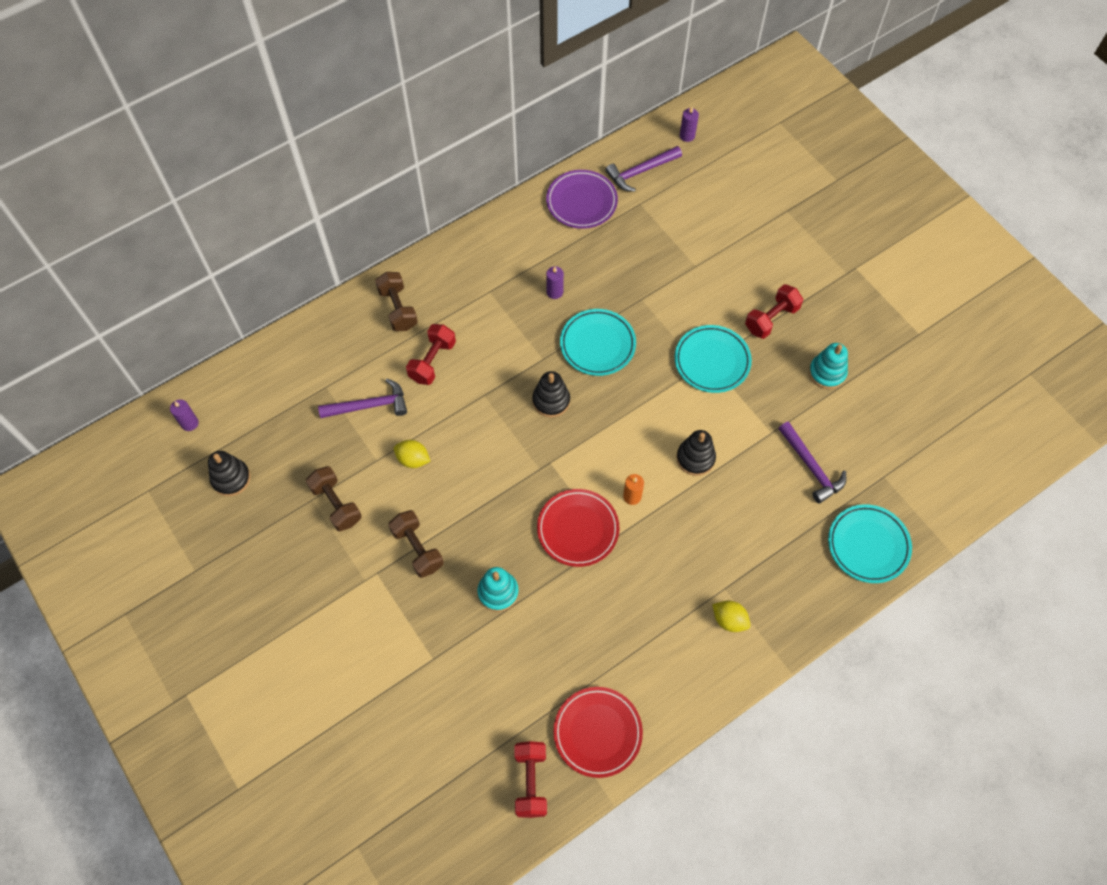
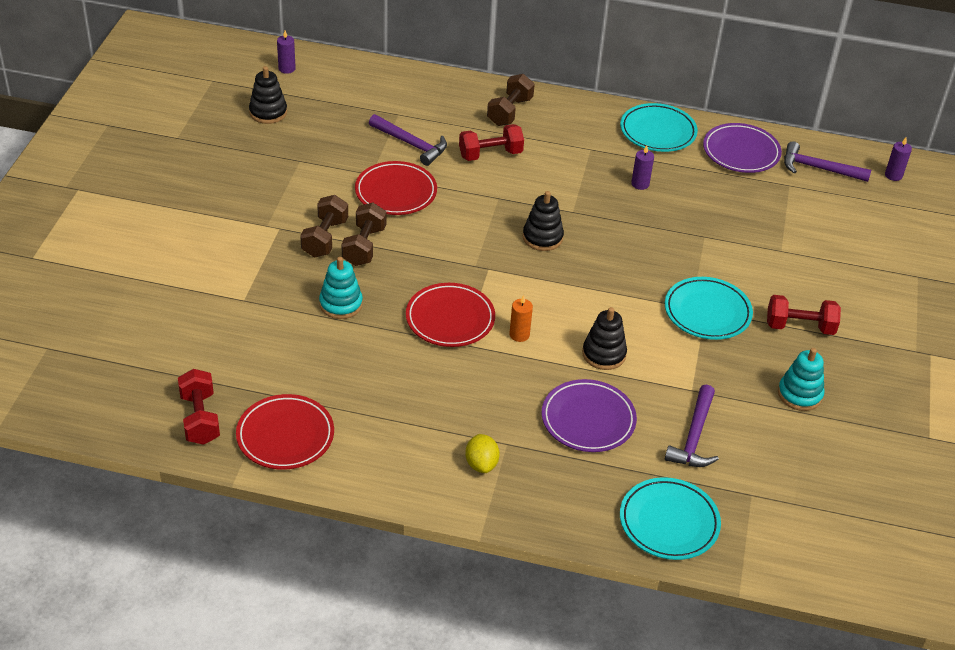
camera: 45 degrees right, 20 degrees down
(336, 504) = (310, 175): brown dumbbell -> brown dumbbell (364, 246)
(413, 459) = (396, 192): yellow lemon -> red plate
(531, 782) = (200, 418): red dumbbell -> red dumbbell turned 60 degrees counterclockwise
(597, 344) = (628, 235): turquoise plate -> turquoise plate (658, 132)
(745, 519) = (588, 420): none -> purple plate

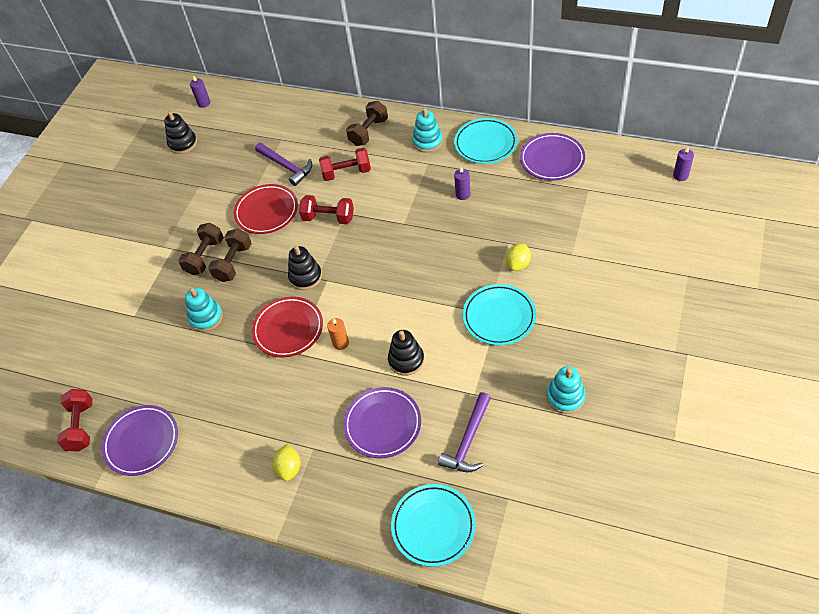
camera: 15 degrees right, 10 degrees up
(285, 436) = (142, 442): red plate -> purple plate
(542, 237) = (375, 249): black stacking toy -> black stacking toy (305, 277)
(586, 126) = (427, 142): none -> turquoise stacking toy
(720, 258) = (518, 264): none -> yellow lemon
(799, 327) = (576, 329): red dumbbell -> red dumbbell (328, 218)
(818, 168) = (616, 172): purple hammer -> none

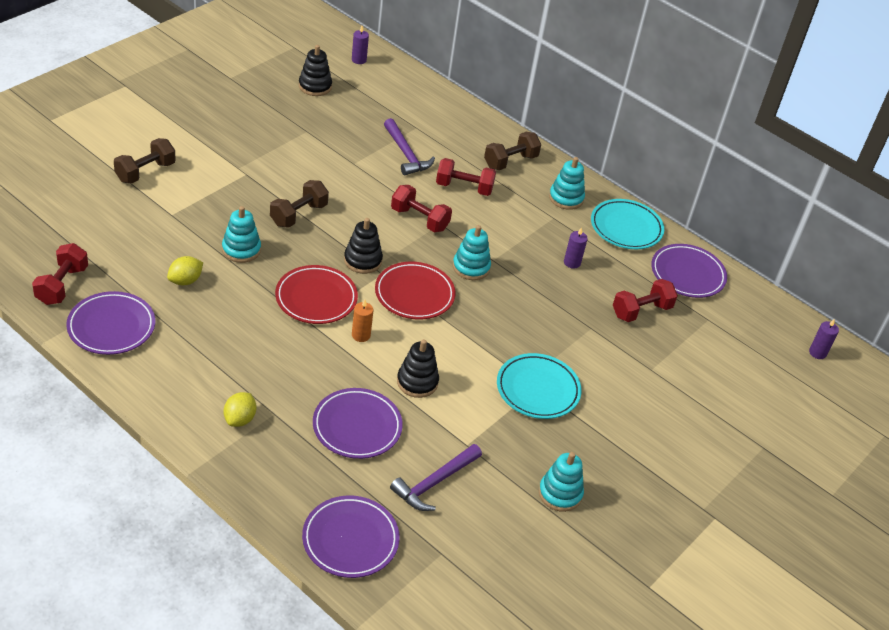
camera: 10 degrees right, 10 degrees down
(205, 256) = (274, 196): brown dumbbell -> brown dumbbell (145, 172)
(266, 212) = (360, 185): red plate -> red plate (414, 294)
(390, 239) = (471, 267): none -> turquoise stacking toy
(433, 526) = (350, 540): turquoise plate -> purple plate
(518, 264) = (589, 352): yellow lemon -> yellow lemon (185, 281)
(536, 208) = (641, 311): none -> red dumbbell

